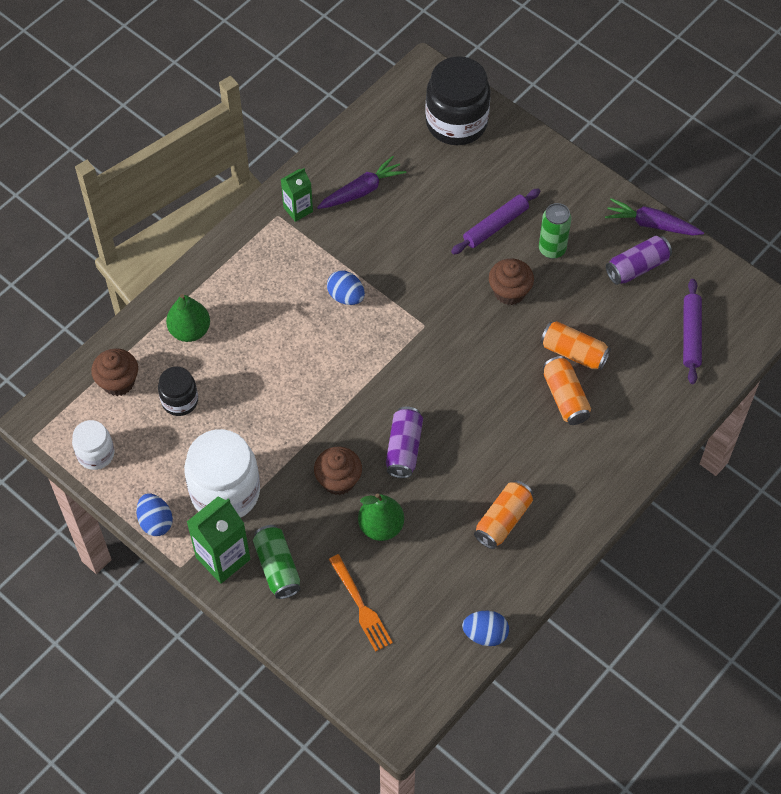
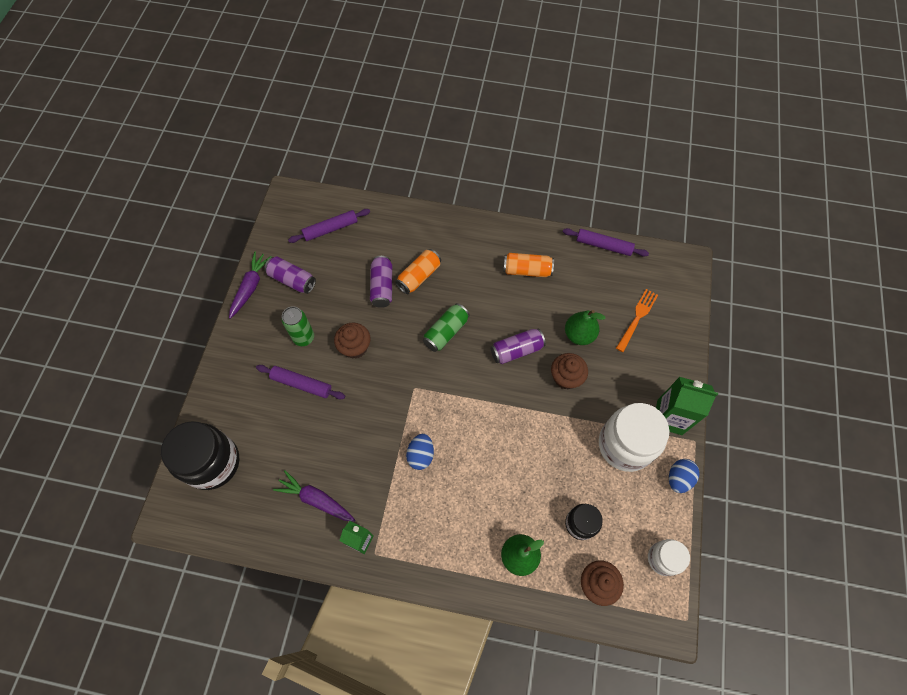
camera: 120 degrees left, 5 degrees up
(277, 567) = (650, 380): green can -> green can (446, 332)
(485, 634) = (603, 245): blue egg -> purple rolling pin
(574, 352) = (382, 286): orange can -> purple can
(651, 224) = (250, 287): purple carrot -> purple carrot turned 150 degrees counterclockwise

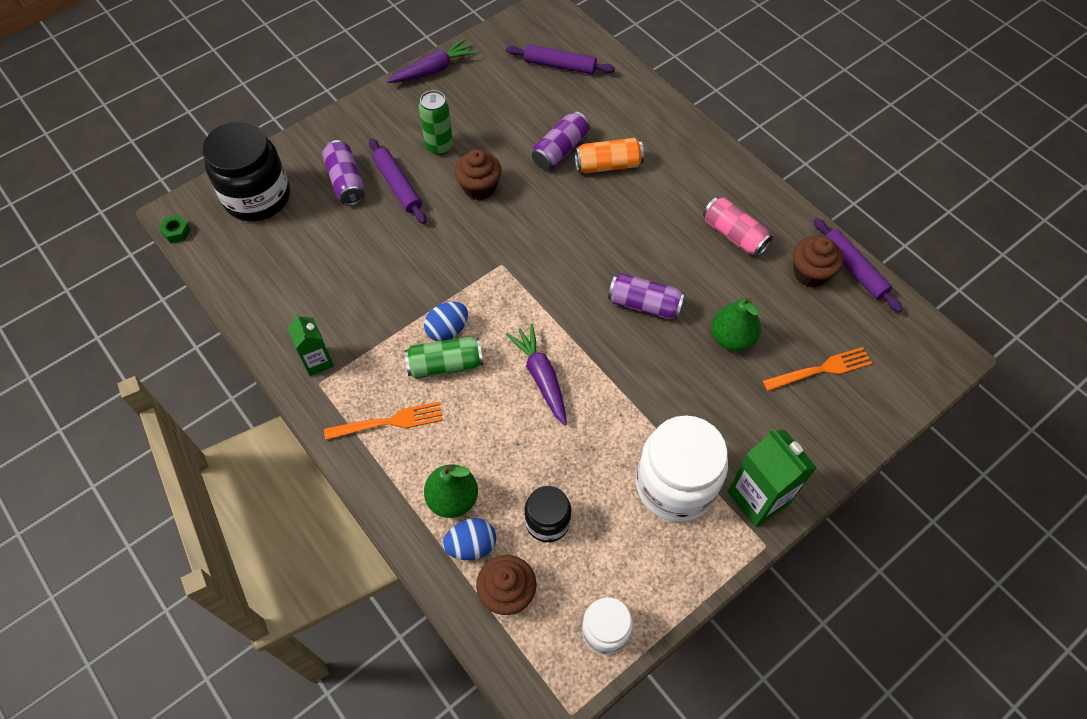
camera: 40 degrees right, 5 degrees down
(178, 531) = (176, 232): none -> green nut
(292, 280) = (478, 88): purple can -> purple can (346, 181)
(316, 499) = (313, 295): purple carrot -> purple carrot (541, 377)
(440, 541) = (389, 422): none -> orange fork
(446, 332) = (585, 235): green can -> green can (445, 365)
(527, 270) = (734, 235): orange can -> pink can
(566, 377) = (674, 369): brown cupcake -> brown cupcake (810, 273)
(678, 478) = (706, 567): blue egg -> blue egg (471, 545)

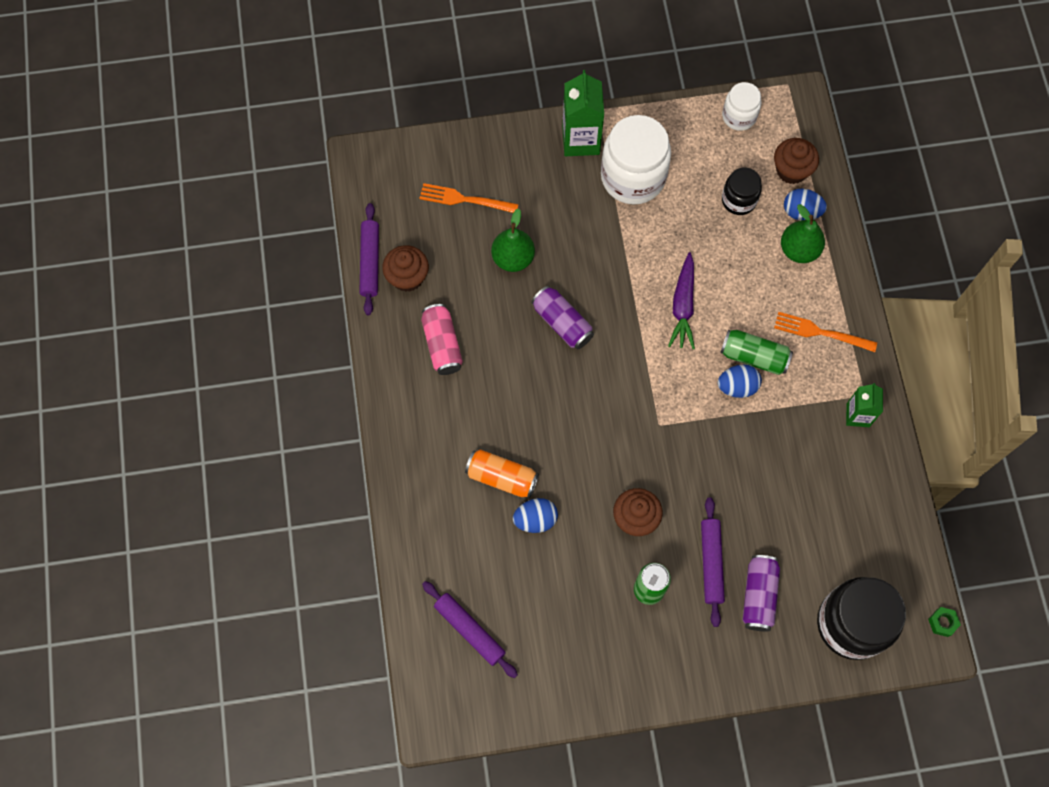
camera: 150 degrees left, 10 degrees up
(433, 70) = (603, 700): purple carrot -> none
(560, 150) = (535, 519): purple can -> blue egg

